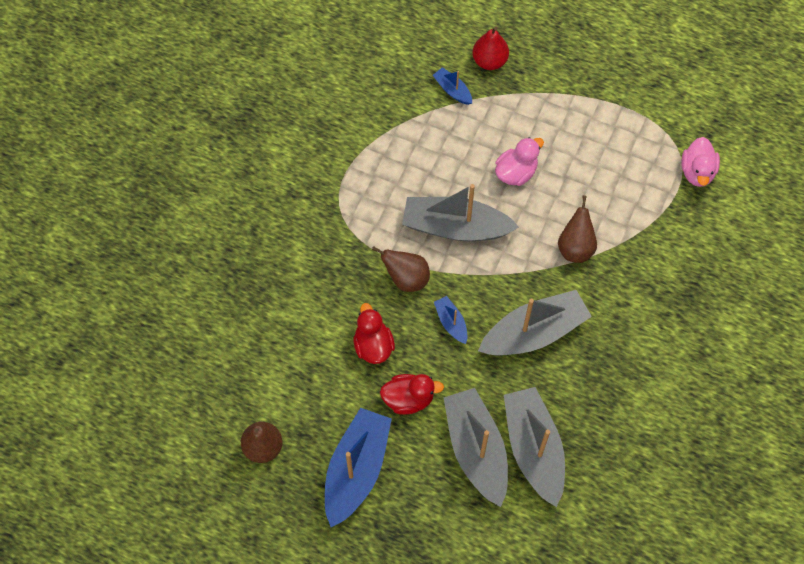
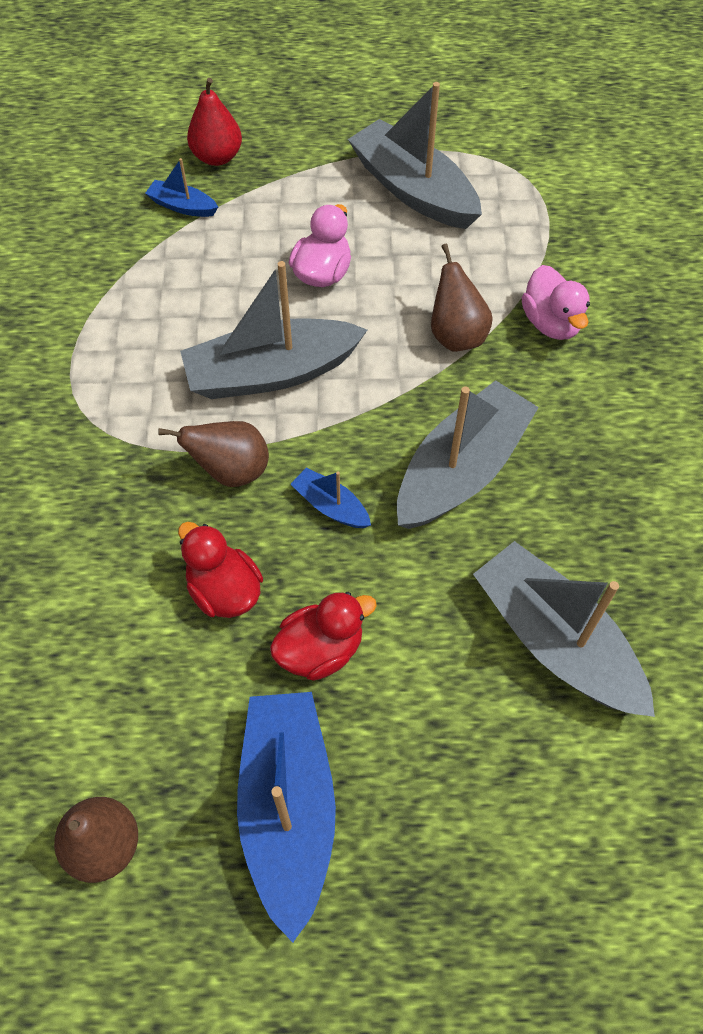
camera: 25 degrees left, 5 degrees down
(476, 450) = (468, 683): grey boat -> grey boat (413, 190)
(697, 172) = (560, 189): pink duck -> pink duck (551, 323)

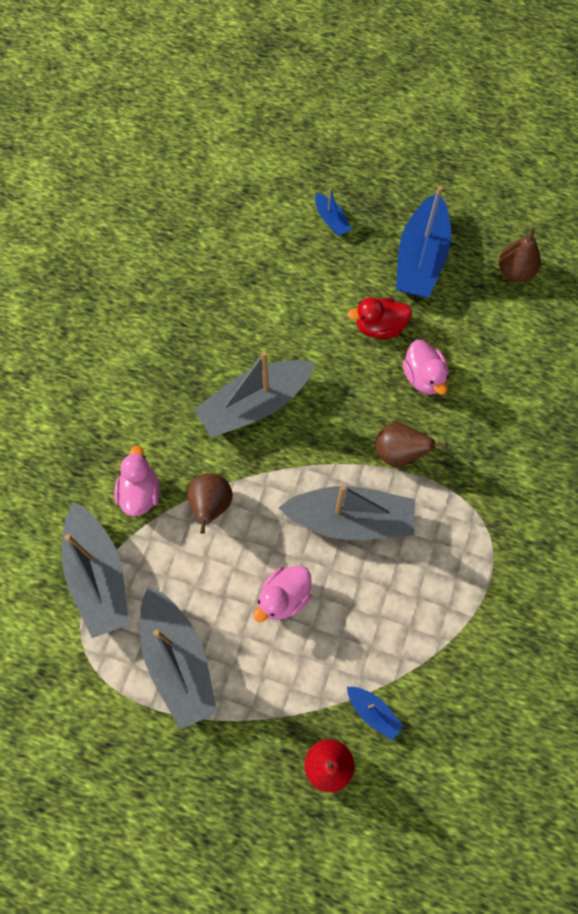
camera: 160 degrees left, 10 degrees up
(224, 590) = (423, 377): red duck -> pink duck
(331, 506) = (344, 407): blue boat -> blue boat (331, 220)
(555, 641) = (251, 290): grey boat -> grey boat (98, 575)

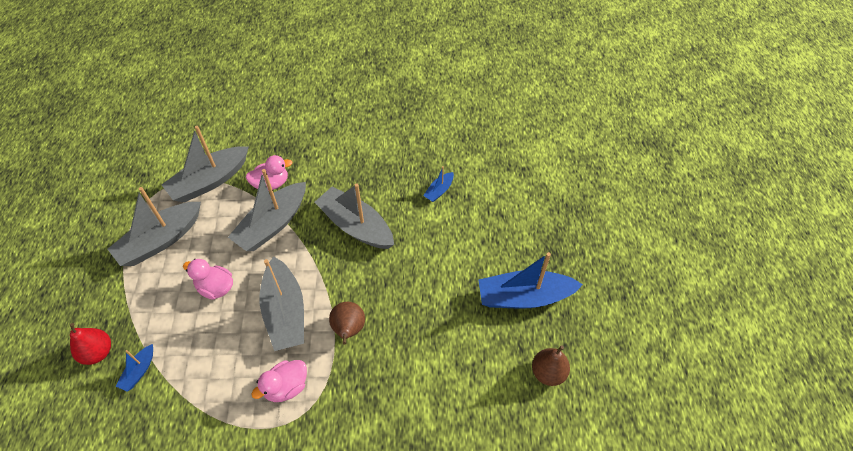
camera: 70 degrees right, 15 degrees down
(211, 505) = (273, 224): brown pear -> grey boat
(331, 220) = (526, 227): blue boat -> blue boat (439, 191)
(379, 327) = (450, 285): red duck -> none
(423, 377) = (419, 329): pink duck -> pink duck (286, 387)

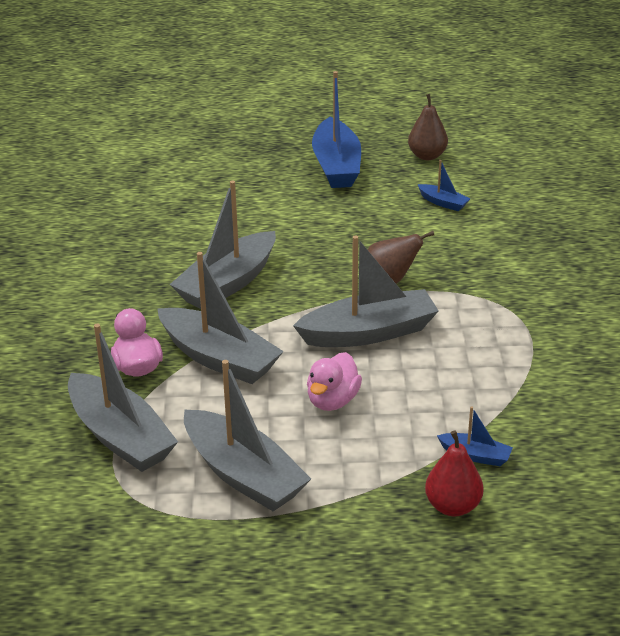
camera: 90 degrees left, 20 degrees down
(286, 387) = (474, 322): pink duck -> none
(439, 191) = (173, 220): blue boat -> blue boat (443, 203)

